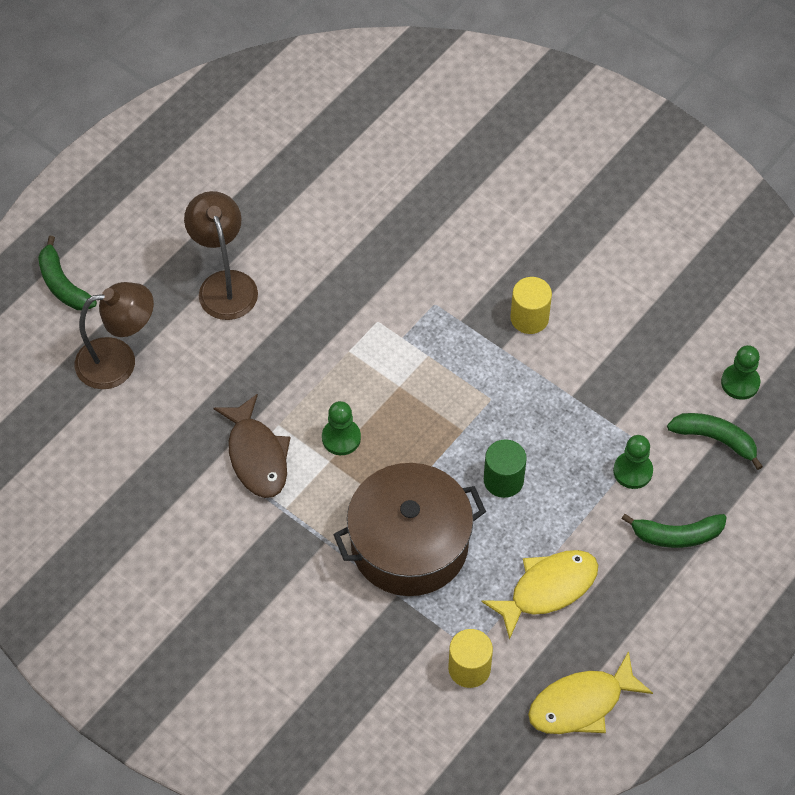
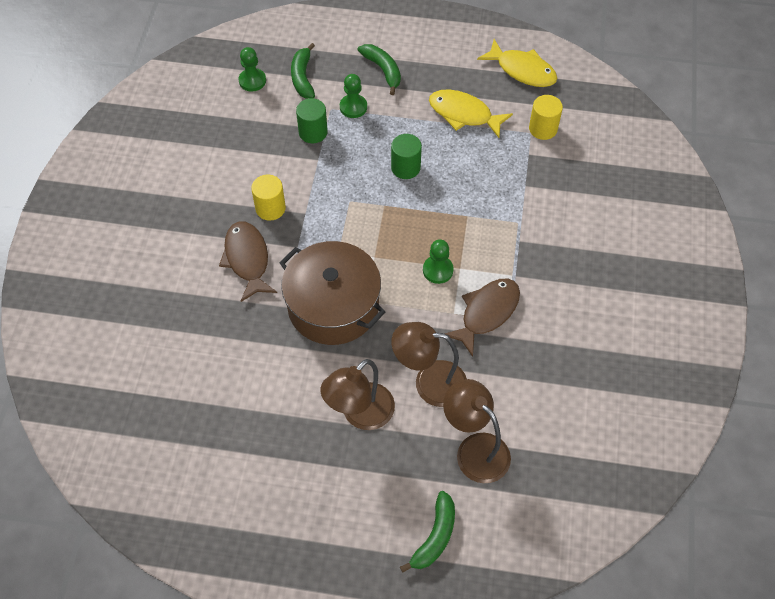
camera: 120 degrees left, 0 degrees up
(216, 360) = (429, 382): none -> brown lamp
(409, 544) = (486, 195): brown pot -> brown pot (333, 306)
(473, 268) = (247, 259): none -> brown fish
(617, 409) = (313, 132): none -> green cylinder

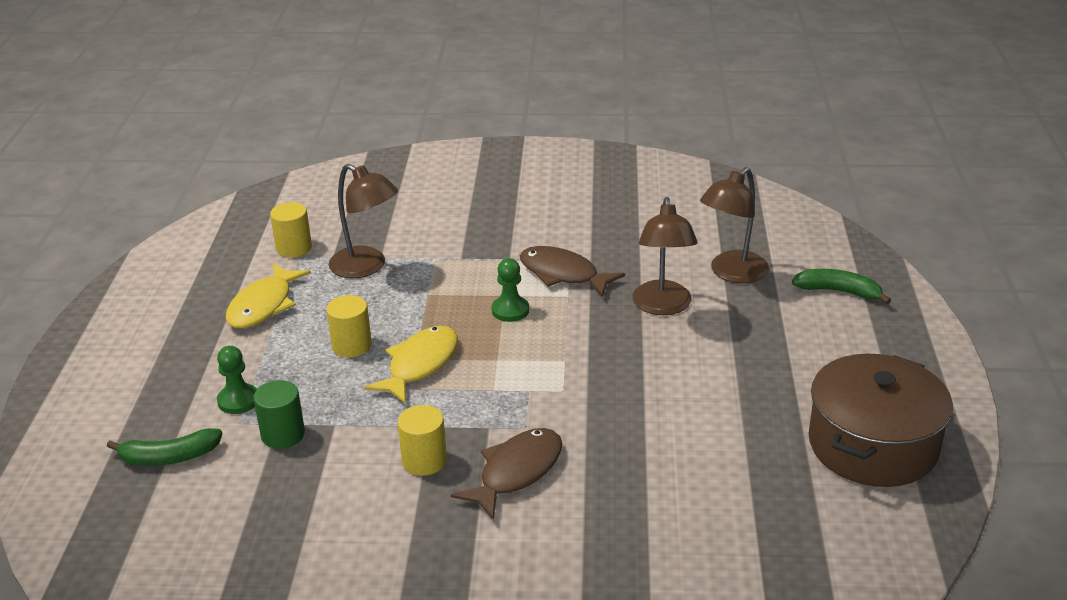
camera: 95 degrees left, 25 degrees down
(247, 259) = (516, 472): brown fish -> brown fish turned 150 degrees clockwise
(252, 81) = (166, 513): green pawn -> none
(333, 306) = (576, 386): brown pot -> brown pot (872, 445)
(360, 414) = (720, 351): brown lamp -> brown lamp (366, 267)
(383, 70) = (170, 379): green banana -> none
(405, 167) = (351, 346): green cylinder -> yellow cylinder
(522, 70) = (194, 266): yellow fish -> yellow fish (419, 365)

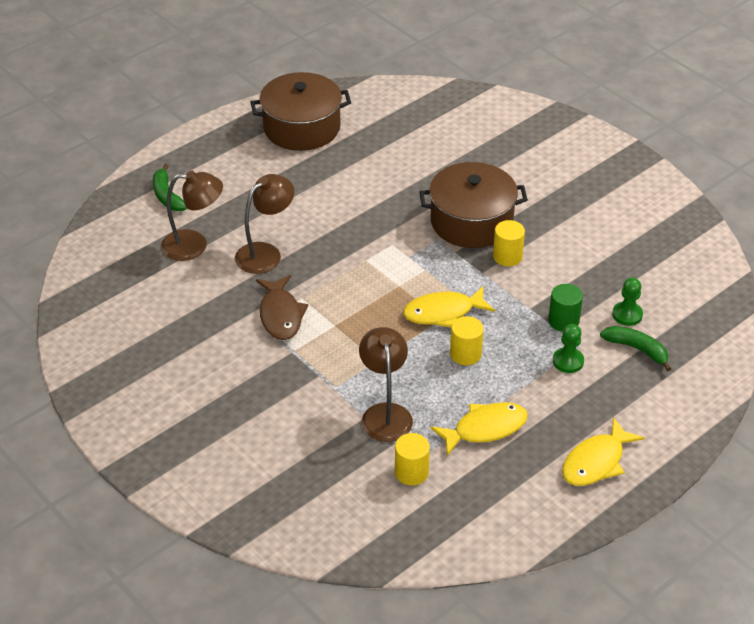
camera: 135 degrees left, 10 degrees up
(130, 340) = (596, 462): none -> yellow fish
(510, 310) = (347, 312): green pawn -> green pawn (627, 315)
(516, 472) = (471, 221): brown fish -> brown pot

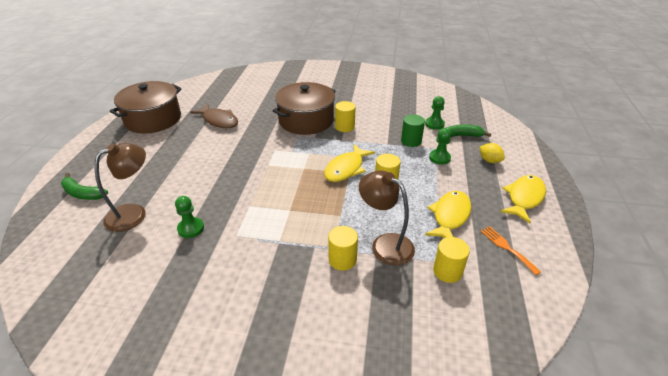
camera: 40 degrees left, 5 degrees down
(230, 291) = (191, 228): none -> green pawn
(266, 253) = (195, 192): brown lamp -> none
(281, 315) = (245, 223): brown fish -> brown fish (219, 120)
(330, 402) = (342, 260): none -> yellow cylinder
(498, 491) = (507, 248): none -> orange fork
(596, 462) = (524, 198): yellow fish -> yellow fish turned 150 degrees counterclockwise
(624, 400) = (489, 160): none -> yellow lemon

